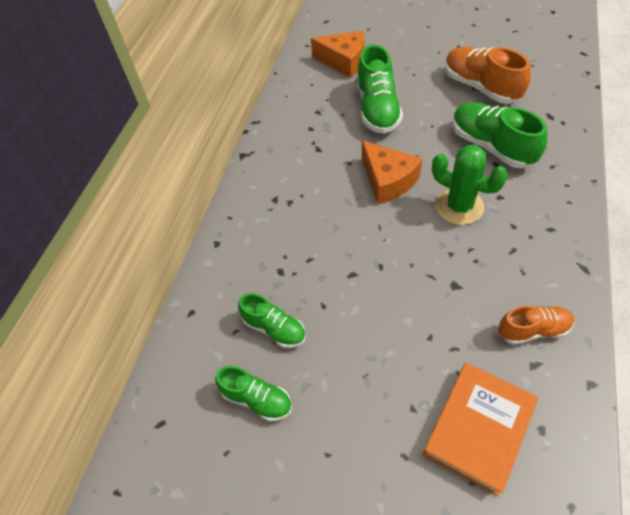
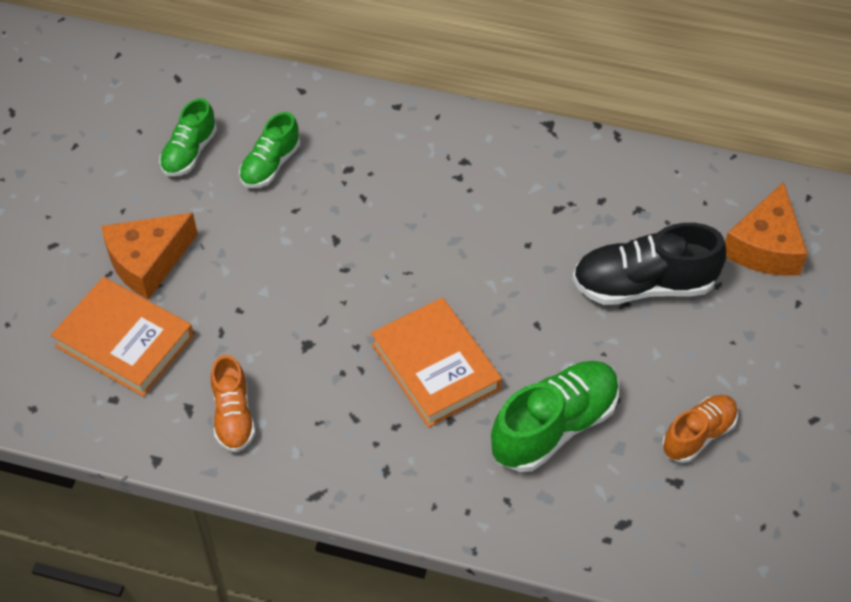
camera: 85 degrees right, 0 degrees up
(377, 109) = (643, 285): green shoe -> black shoe
(388, 180) = (490, 288): orange cheese -> orange cheese (148, 262)
(459, 206) = (435, 367): green cactus -> orange book
(481, 87) = (698, 435): orange shoe -> orange shoe, size x0.61

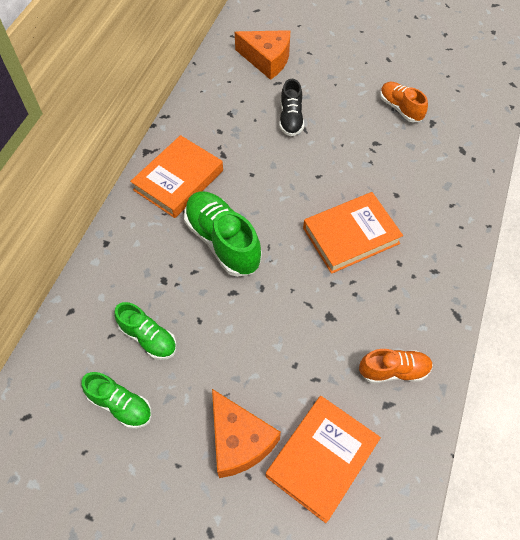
camera: 85 degrees left, 5 degrees up
(504, 164) = (178, 180): none -> orange book
(554, 426) = (396, 175): green shoe -> green shoe (222, 241)
(643, 285) = (291, 119): black shoe -> black shoe, size x0.61

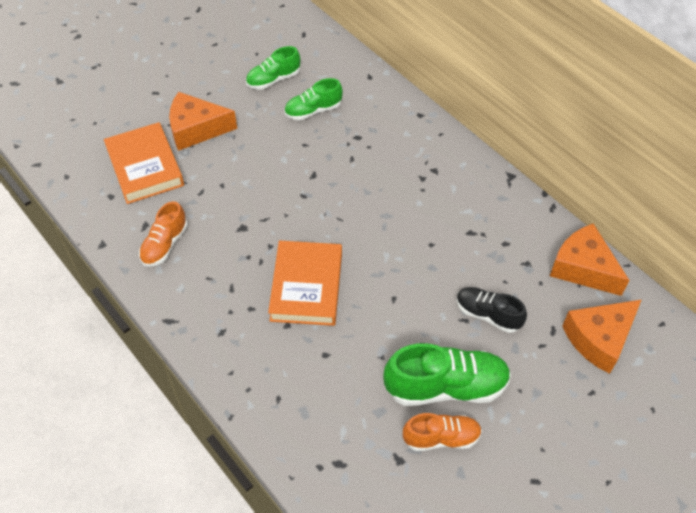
camera: 120 degrees right, 5 degrees down
(178, 180) = (459, 186): orange book -> none
(213, 83) = (583, 268): none -> orange cheese
(222, 241) = (368, 189): green shoe -> green shoe (446, 386)

